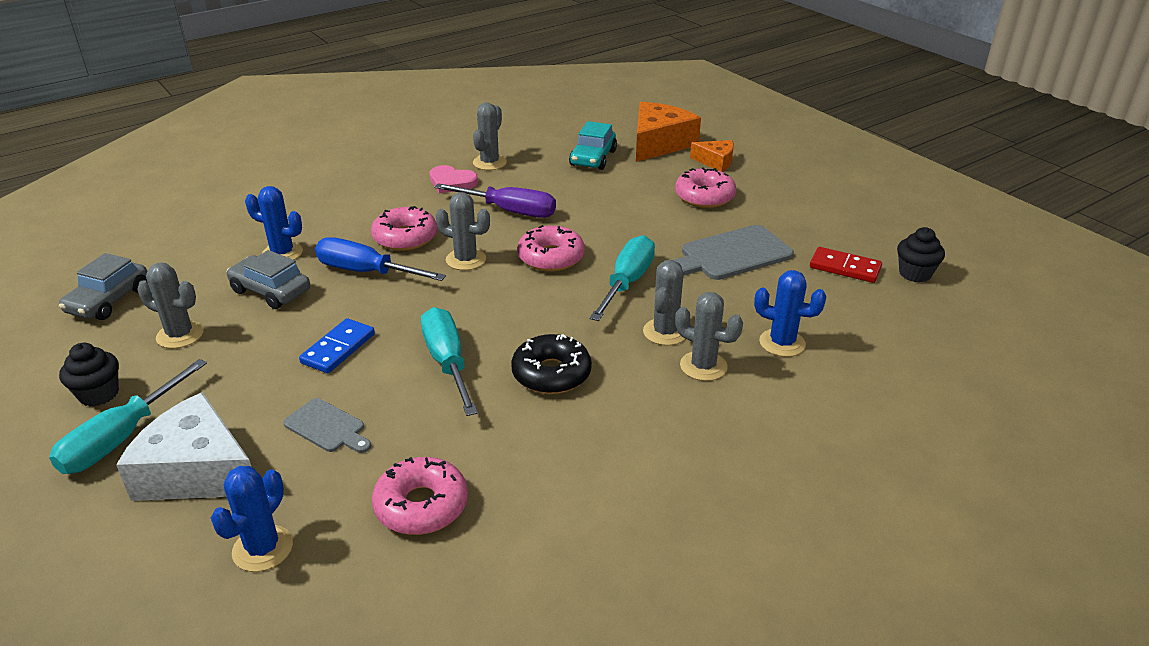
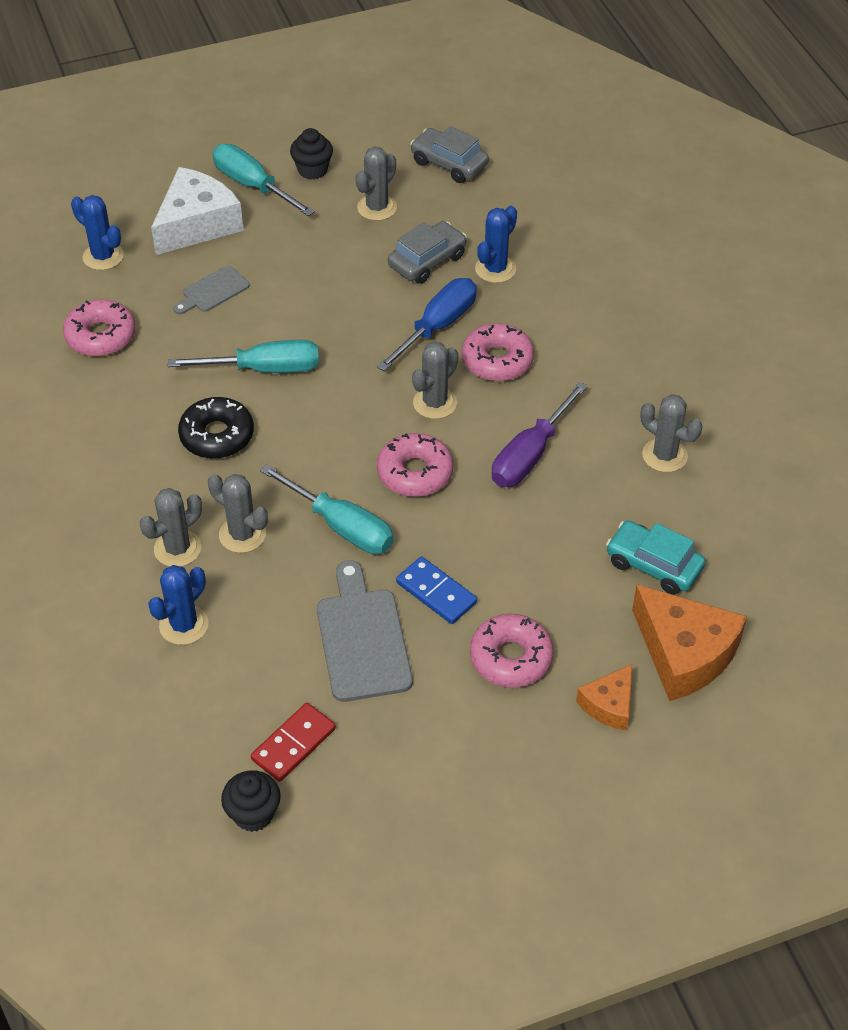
camera: 105 degrees right, 15 degrees up
(338, 348) = (316, 301): blue domino -> blue domino (436, 592)
(452, 182) = (618, 413): pink heart -> none

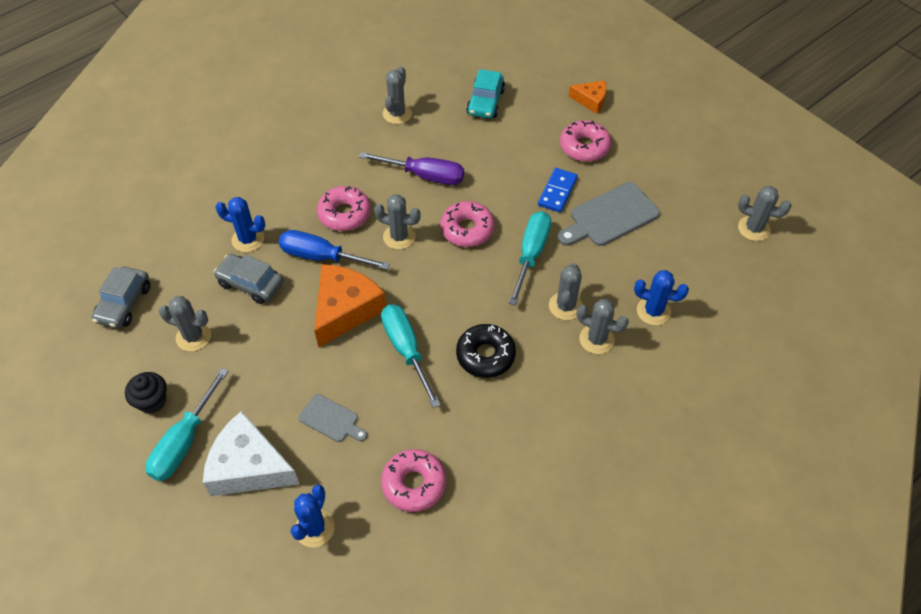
camera: 110 degrees left, 5 degrees up
(253, 814) = (754, 228): black cupcake -> grey cactus
(293, 744) = (700, 225): red domino -> none
(684, 653) = (540, 78): orange cheese -> orange cheese (345, 309)

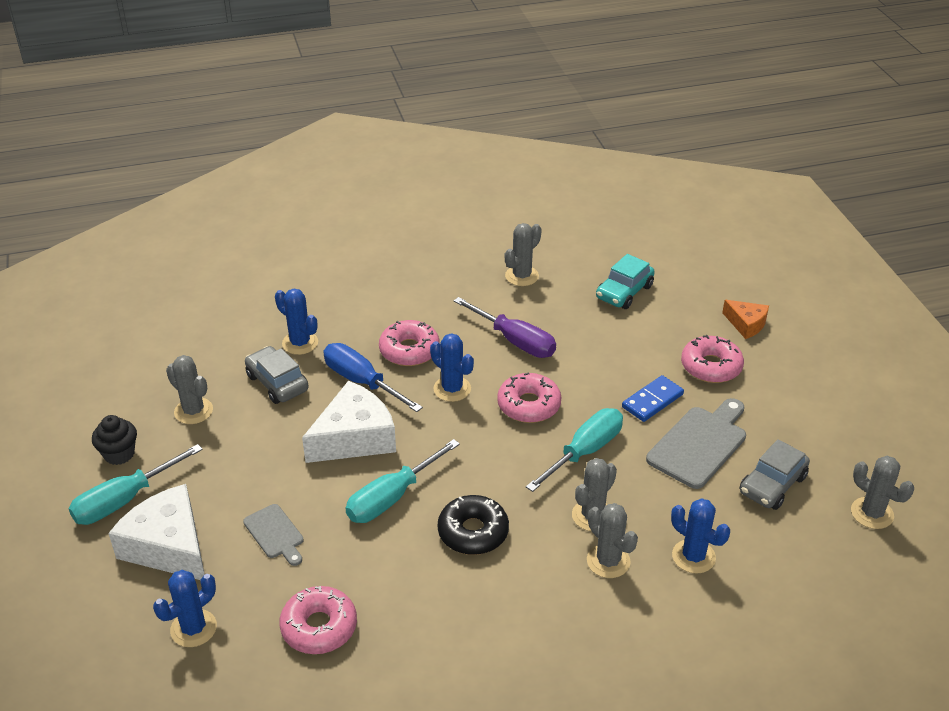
camera: 25 degrees right, 15 degrees down
(124, 303) = (150, 361): grey car -> grey car (772, 484)
(345, 309) = (354, 437): orange cheese -> white cheese
(399, 237) = (452, 389): grey cactus -> blue cactus
(406, 350) = (392, 497): turquoise screwdriver -> turquoise screwdriver turned 135 degrees counterclockwise
(610, 216) = (699, 444): grey cutting board -> grey cutting board turned 135 degrees clockwise

